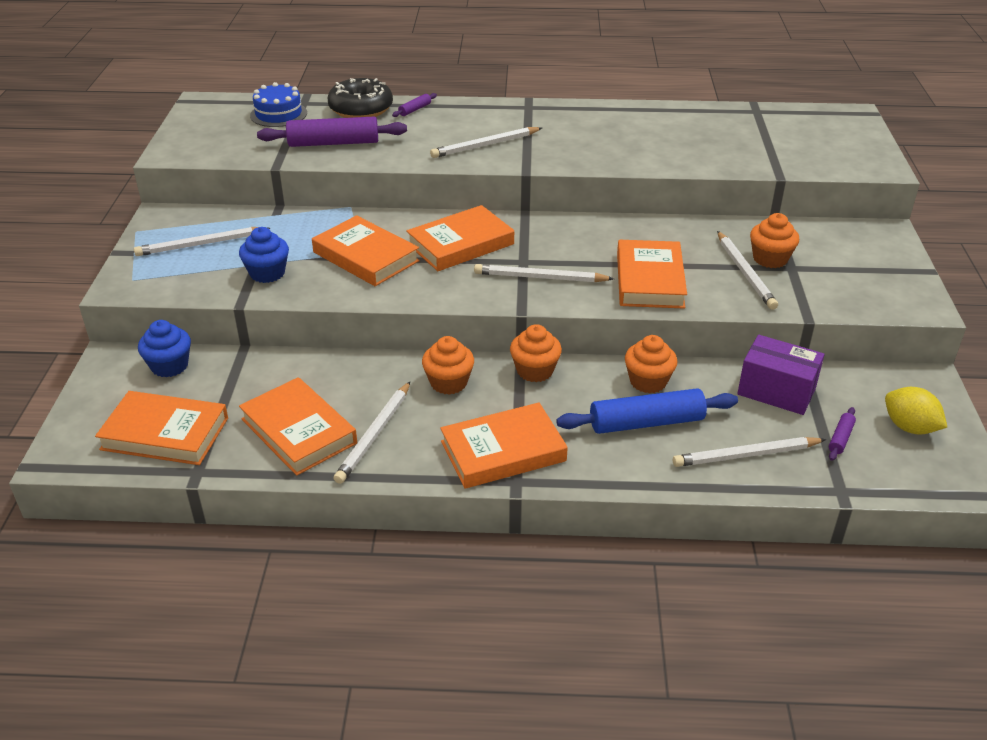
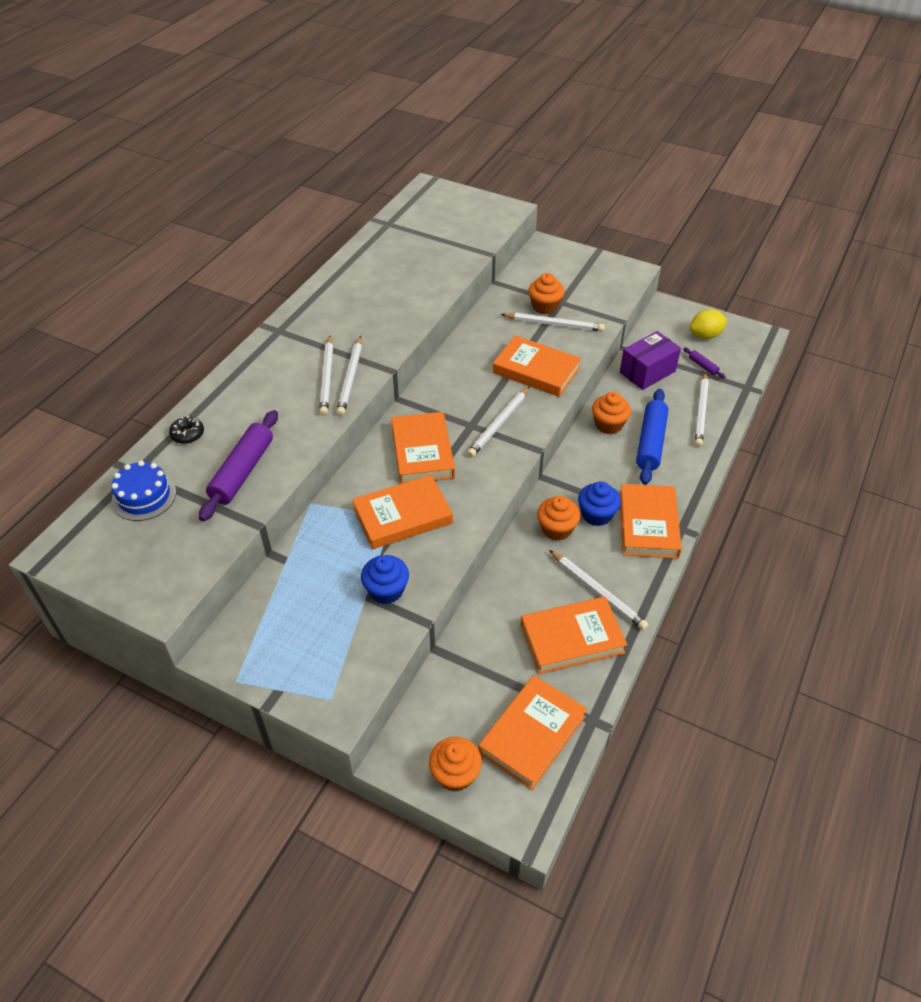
camera: 65 degrees left, 10 degrees up
(169, 366) = (434, 713): blue cupcake -> blue cupcake (596, 515)
(201, 244) = (301, 630): white pencil -> white pencil (350, 378)
(361, 109) = (187, 434): black donut -> black donut, size x0.49
(415, 110) = (222, 399): purple rolling pin -> none
(535, 371) = (567, 476): orange cupcake -> orange cupcake (455, 774)

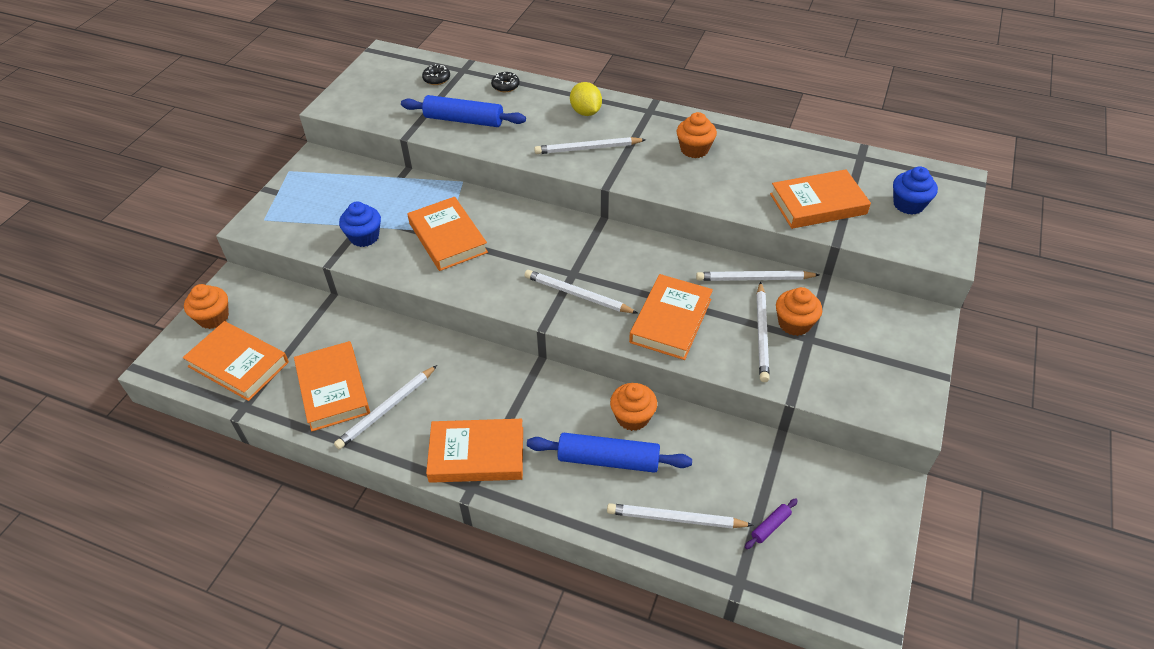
camera: 85 degrees right, 0 degrees up
(144, 496) = (436, 79): blue cake -> black donut
(242, 471) = (464, 120): purple rolling pin -> blue rolling pin
(350, 378) = (590, 162): white pencil -> white pencil (754, 278)
(422, 452) = (530, 242): orange book -> orange book (818, 204)
(556, 529) = (469, 373): orange cupcake -> orange cupcake (694, 149)
(596, 515) = (489, 407): blue cupcake -> blue cupcake (908, 204)
(647, 372) = (740, 459): purple box -> none
(705, 335) = (841, 533): yellow lemon -> yellow lemon (586, 112)

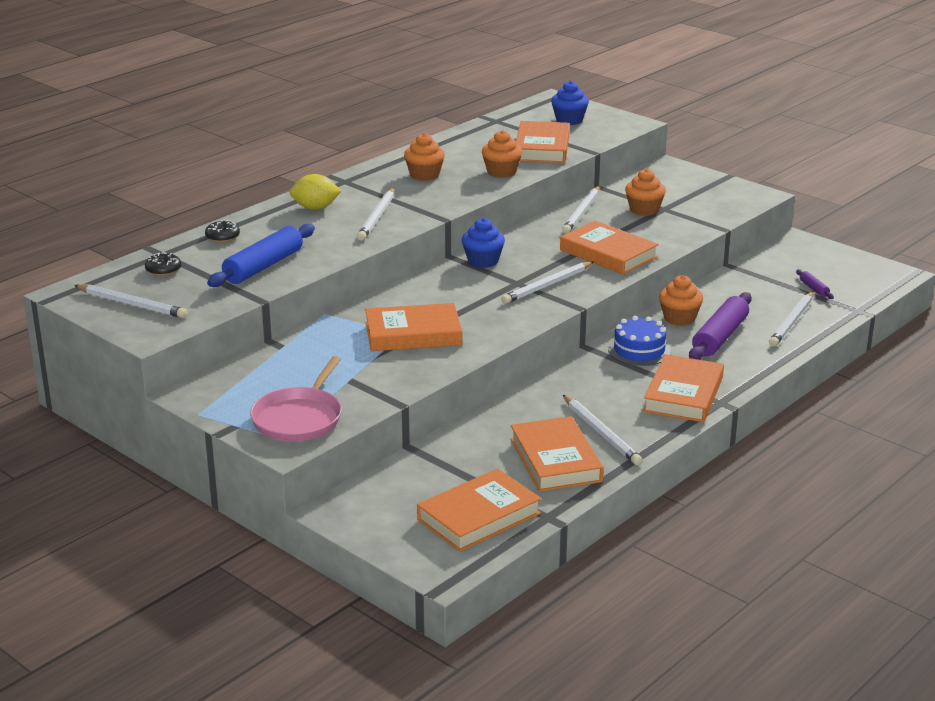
camera: 70 degrees left, 20 degrees down
(213, 318) = (387, 529): orange cupcake -> orange cupcake (501, 172)
(294, 219) = (299, 418): none -> pink pan
(333, 389) = (555, 460): orange book -> orange book turned 75 degrees clockwise
(364, 237) = (371, 379): blue cupcake -> blue cupcake (483, 261)
(550, 401) = (639, 350): none -> blue cake
(608, 460) = (720, 337): blue rolling pin -> purple rolling pin
(761, 333) = (647, 223): white pencil -> white pencil (132, 304)

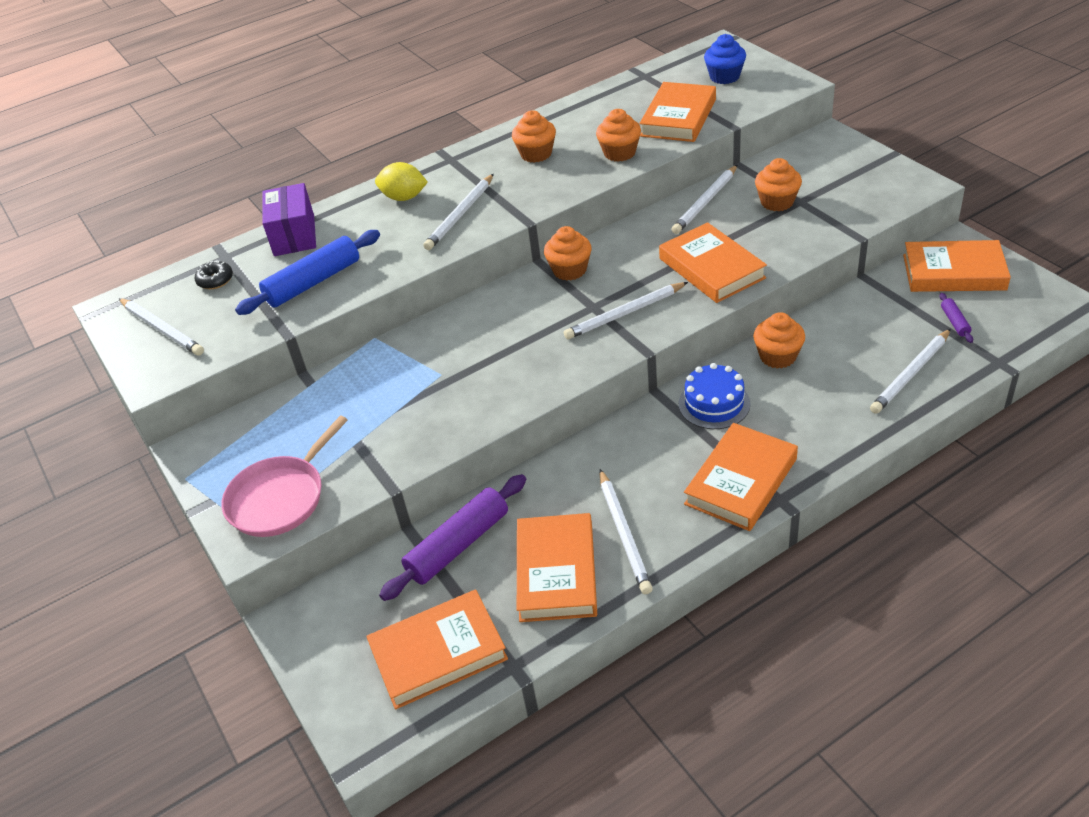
camera: 20 degrees right, 15 degrees up
(222, 237) = (294, 235): black donut -> purple box
(413, 334) = (451, 377): orange book -> orange book (953, 272)
(483, 261) = (569, 270): blue cupcake -> orange cupcake
(720, 337) = (816, 391): purple rolling pin -> purple rolling pin (458, 545)

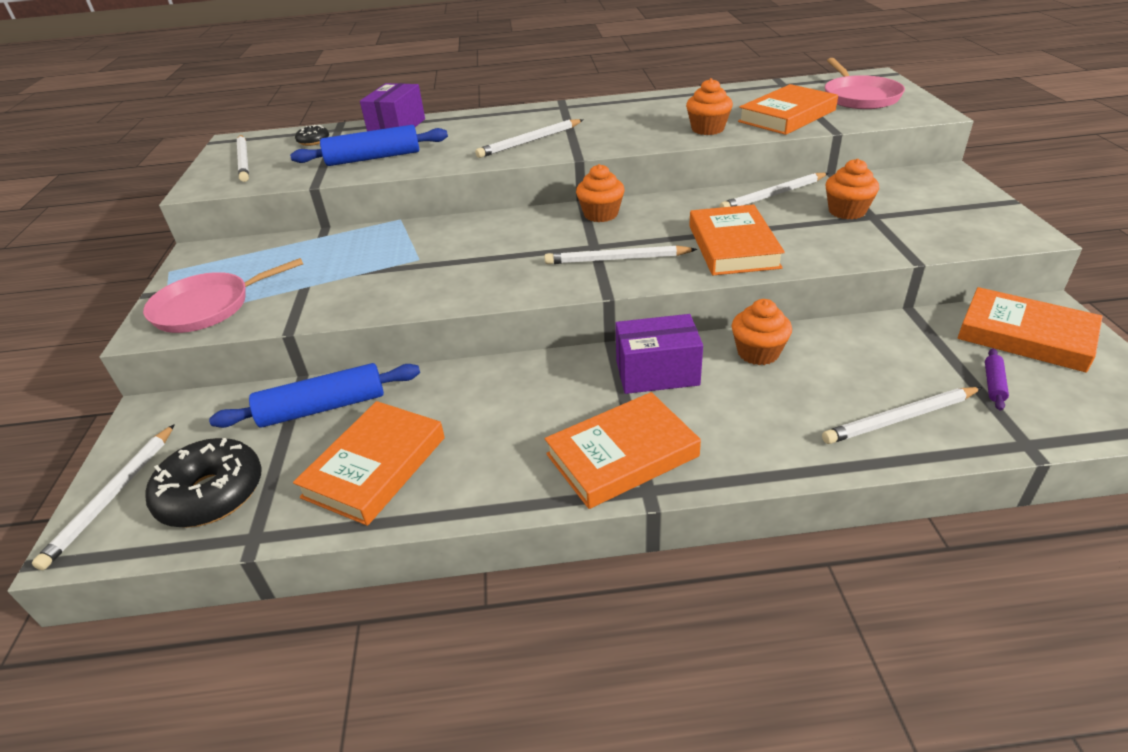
camera: 25 degrees right, 5 degrees down
(404, 197) = (501, 122): yellow lemon -> none
(438, 653) = (211, 494): orange book -> black donut
(458, 545) = (323, 408): purple rolling pin -> blue rolling pin
(536, 154) = (634, 116): orange cupcake -> none
(624, 533) = (466, 457): white pencil -> white pencil (112, 496)
(714, 403) = (657, 373): blue cake -> purple box
(724, 77) = (859, 97): blue cupcake -> pink pan

